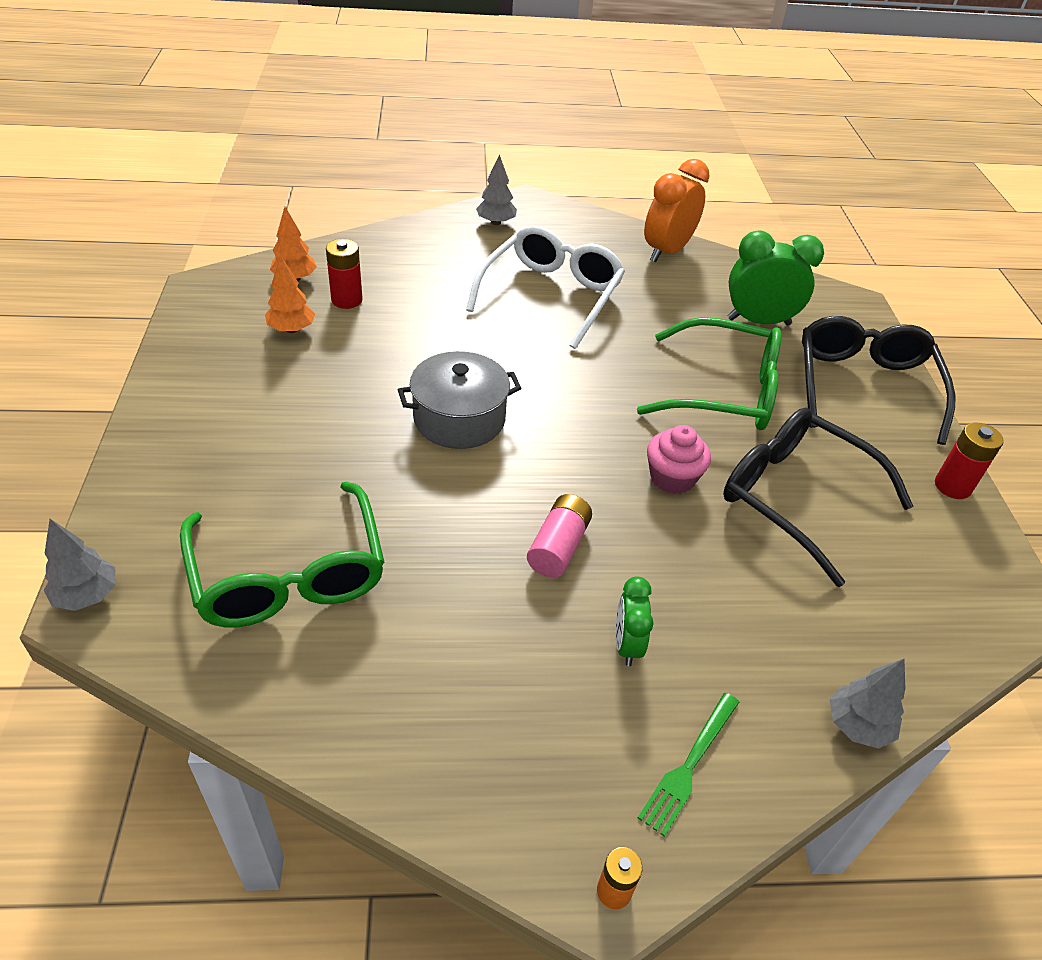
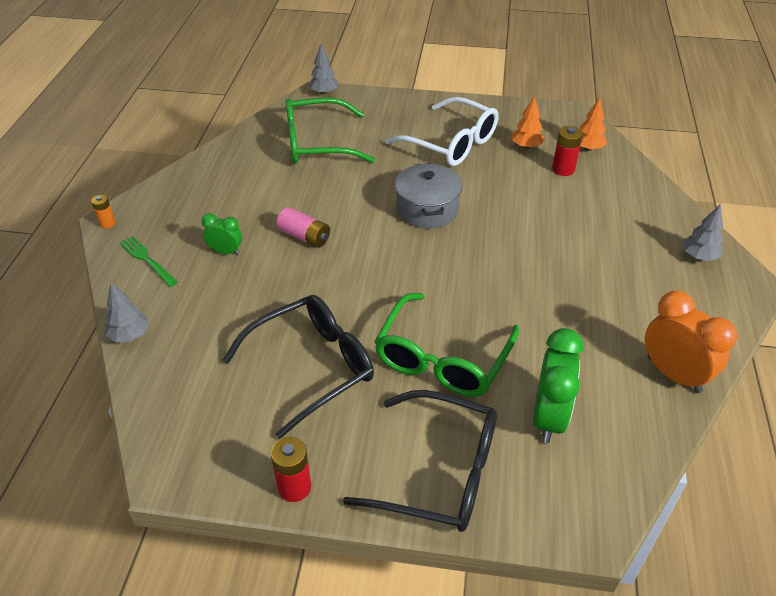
camera: 105 degrees right, 0 degrees up
(551, 295) = (581, 275): white glasses -> white glasses (451, 143)
(672, 478) = (349, 301): pink cupcake -> none

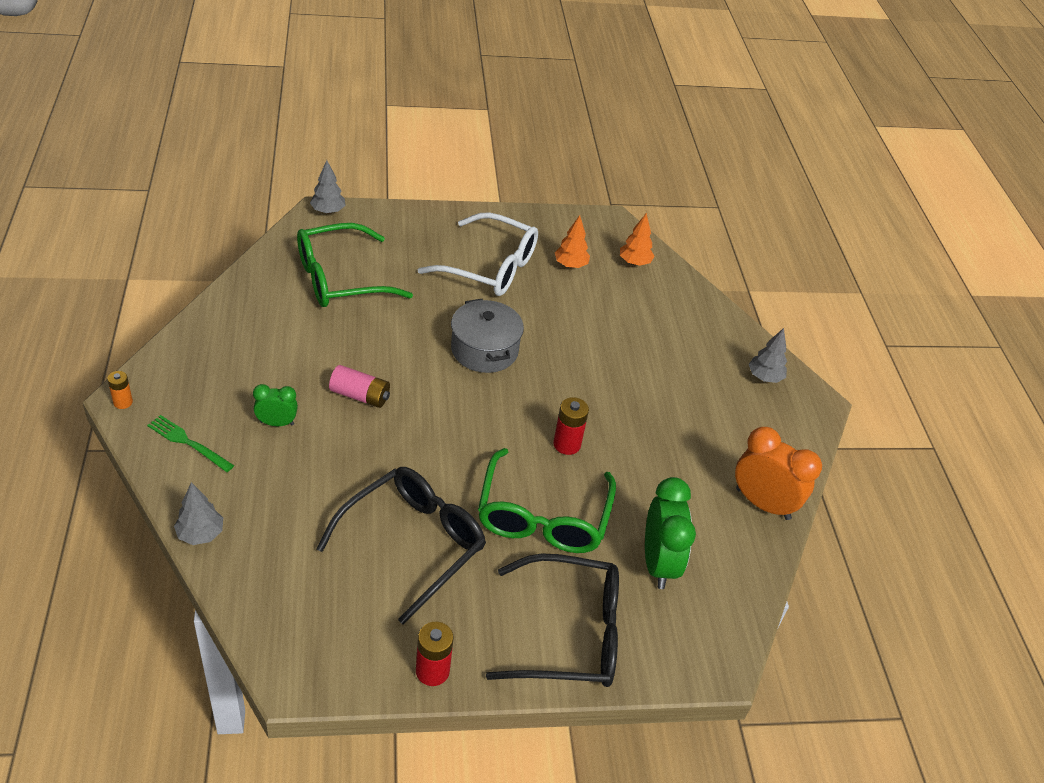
camera: 20 degrees left, 0 degrees up
(563, 169) = (614, 290): red battery -> red battery (567, 444)

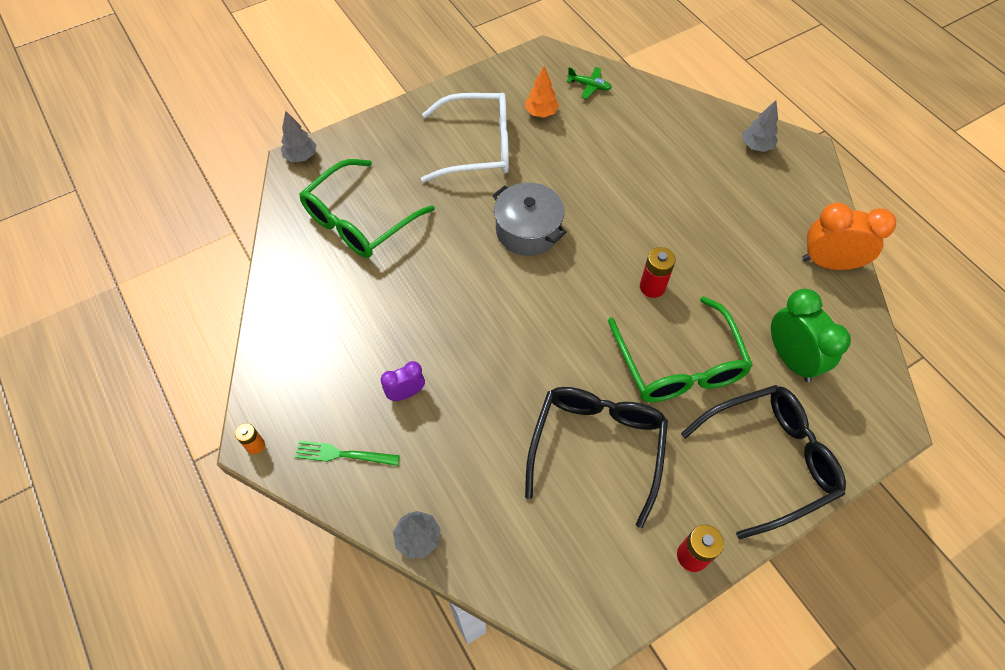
camera: 20 degrees left, 15 degrees up
(277, 423) = (406, 393): green clock -> purple clock
(360, 396) = (457, 328): pink battery -> none
(634, 262) = (589, 86): orange tree -> green plane

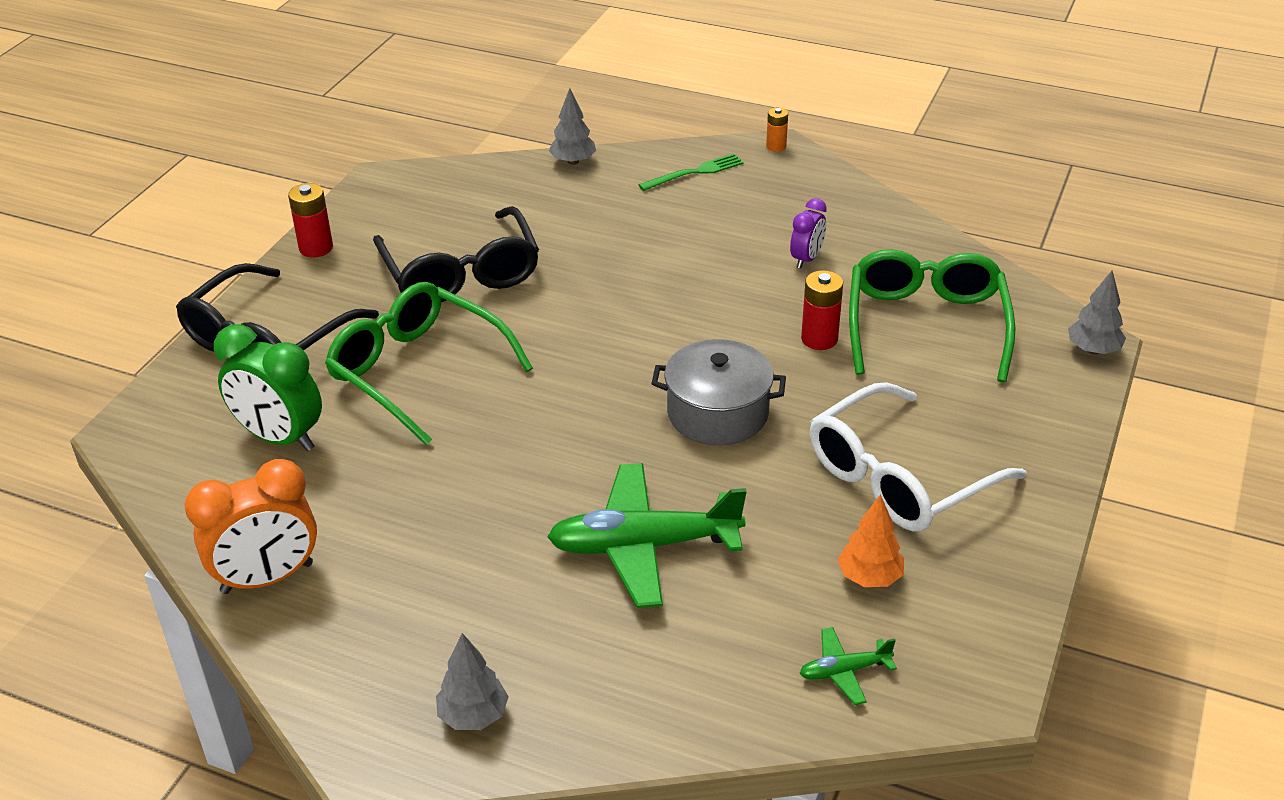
camera: 145 degrees right, 20 degrees down
(406, 393) = (687, 227): purple clock -> purple clock (806, 259)
(628, 179) = (644, 546): none -> green plane
(652, 287) = (504, 429): red battery -> red battery (819, 339)

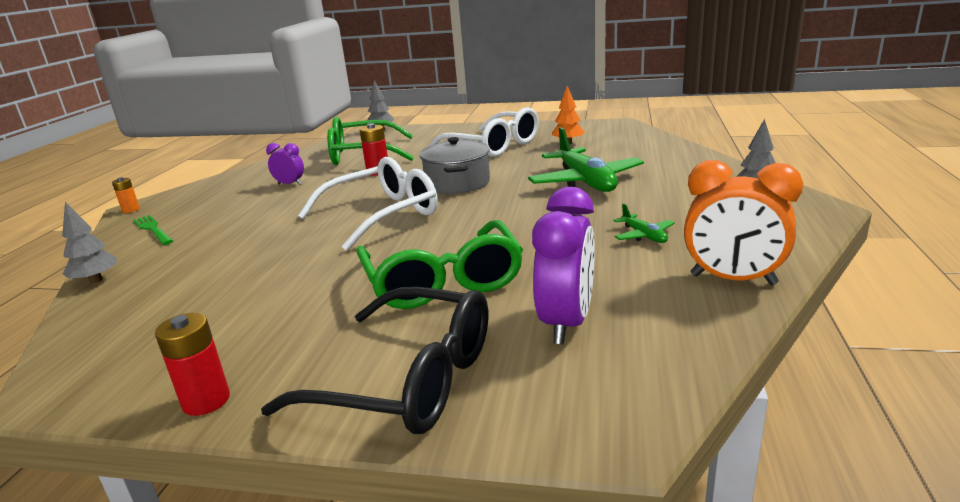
camera: 100 degrees left, 15 degrees down
(267, 578) = (733, 280): orange clock -> orange clock turned 150 degrees clockwise
(280, 438) = (566, 323): green clock -> purple clock
(418, 371) = (442, 280): green glasses -> green glasses turned 45 degrees counterclockwise
(461, 273) = (285, 294): black glasses -> none
(631, 337) = (382, 215): none -> white glasses
(844, 671) = (631, 140): green plane -> green plane (644, 235)

